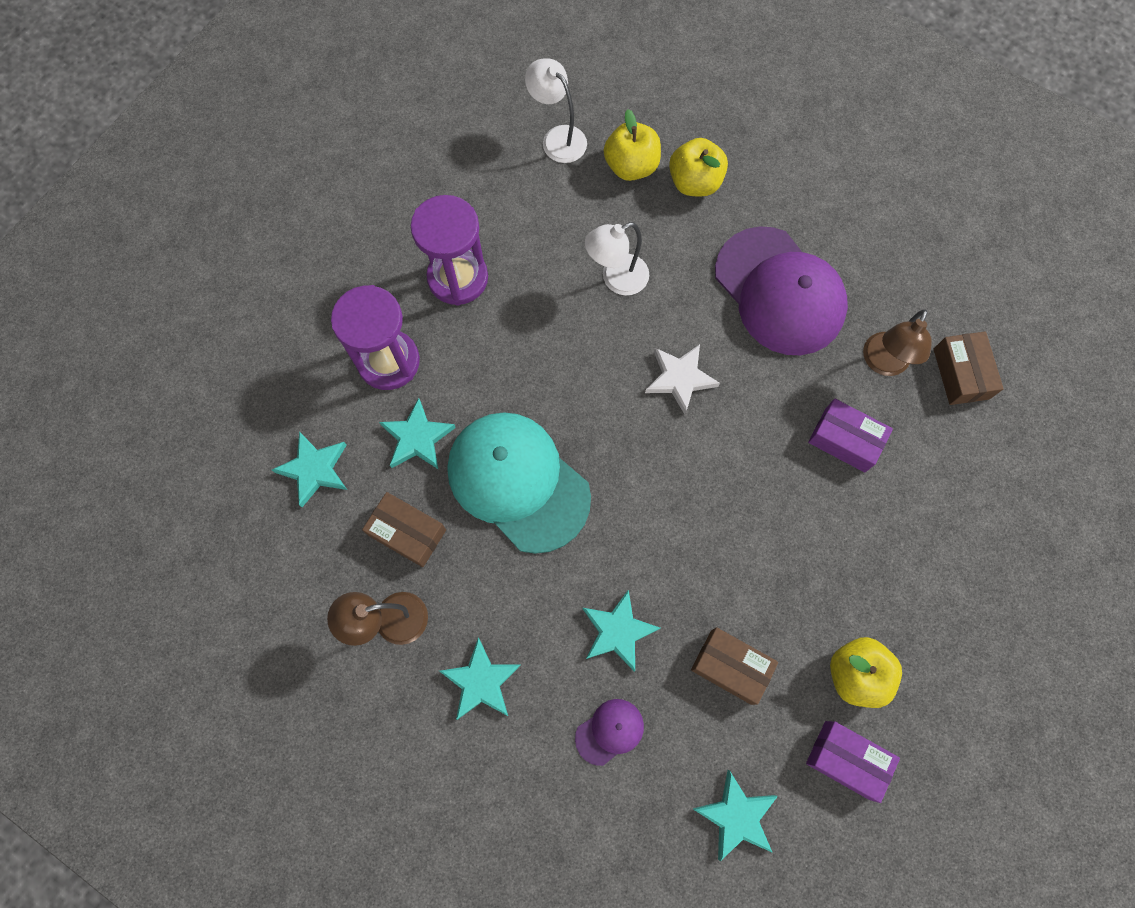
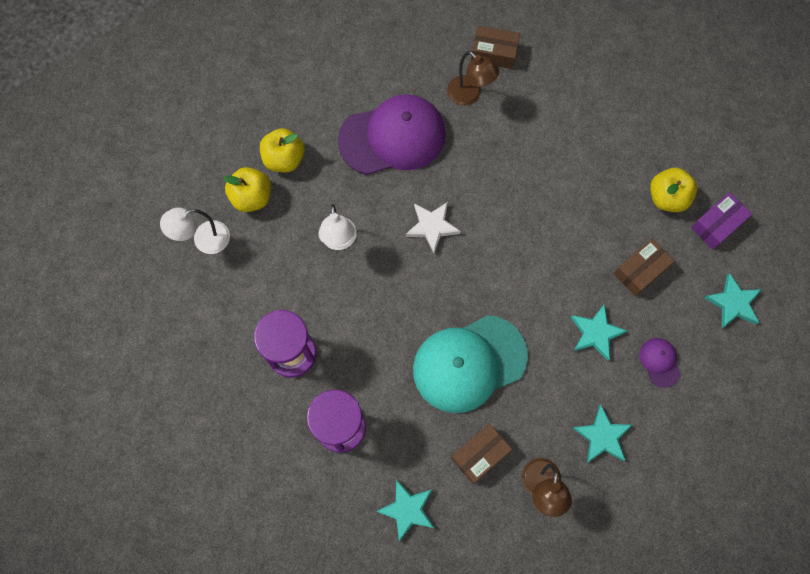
camera: 70 degrees left, 0 degrees up
(417, 438) = (410, 424): turquoise star -> none
(845, 440) = (514, 140): purple box -> none

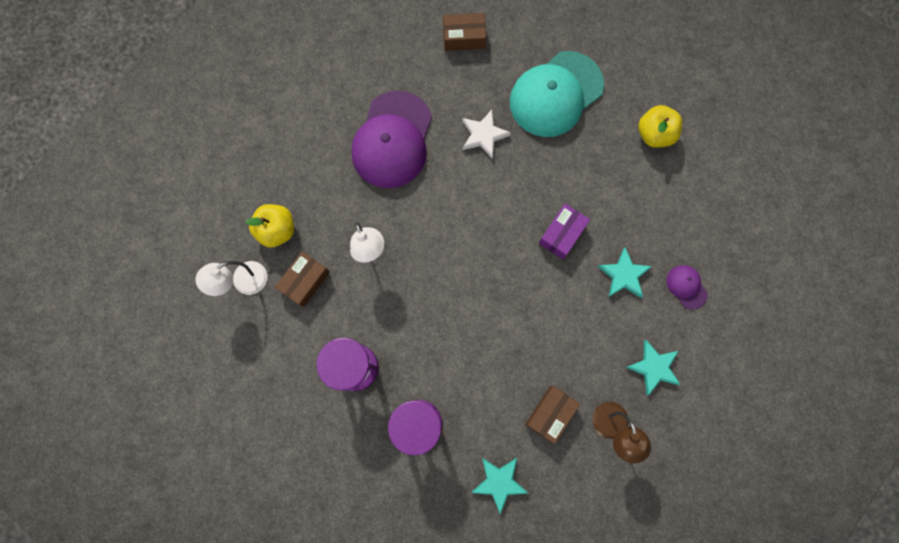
camera: 15 degrees left, 5 degrees up
(284, 159) = (297, 186): yellow apple -> none
(392, 137) = (392, 140): purple cap -> purple cap turned 135 degrees clockwise
(432, 226) = (451, 215): white star -> white star (483, 135)
(469, 95) = (452, 83): brown lamp -> none
(469, 363) = (518, 333): turquoise cap -> turquoise cap (555, 94)
(640, 270) = (648, 207): brown box -> brown box (305, 281)
(717, 224) = (704, 148): purple box -> purple box (562, 234)
(733, 303) = (736, 216): turquoise star -> none

